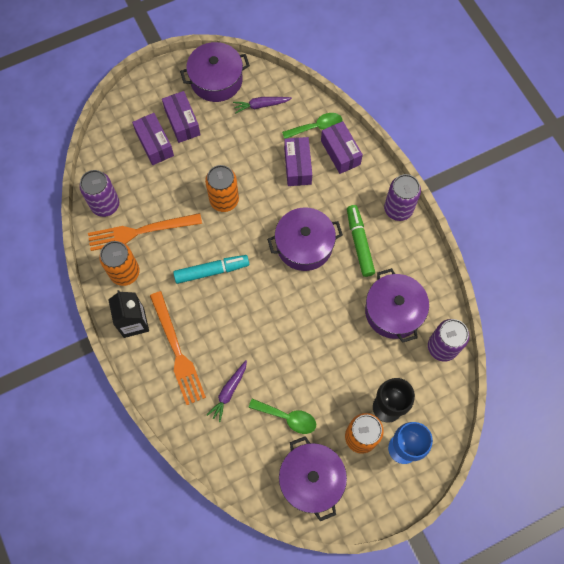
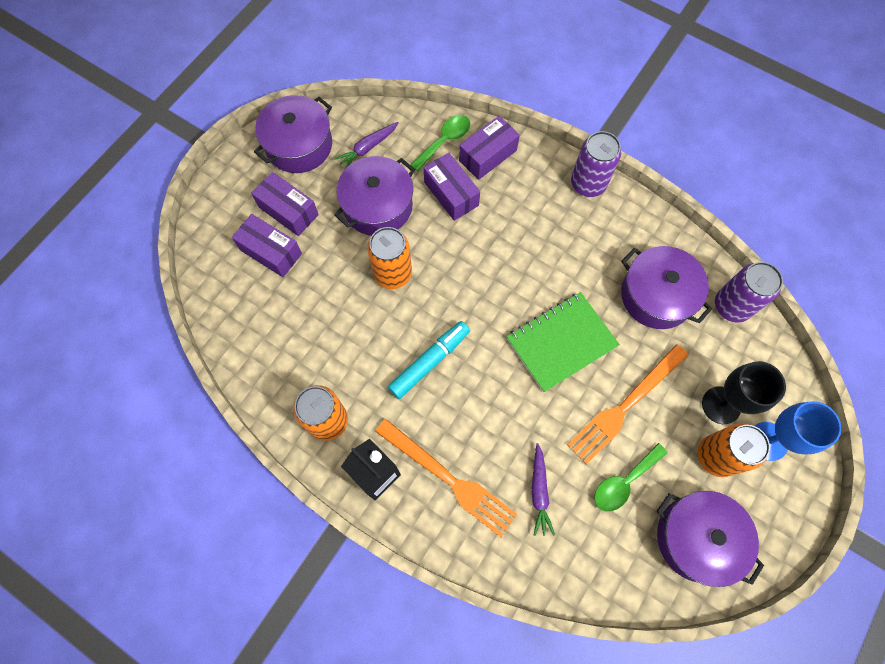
camera: 30 degrees left, 0 degrees up
(105, 205) = (254, 353): purple can -> none
(140, 231) = (316, 361): orange fork -> orange fork (625, 405)
(287, 417) = (624, 482): green spoon -> green spoon turned 150 degrees clockwise
(304, 245) = (514, 276): purple pot -> purple pot (377, 206)
(306, 306) = (561, 342): none -> green notebook
(340, 152) = (487, 155): purple box -> purple box turned 75 degrees counterclockwise
(359, 243) = (572, 241): green marker -> none

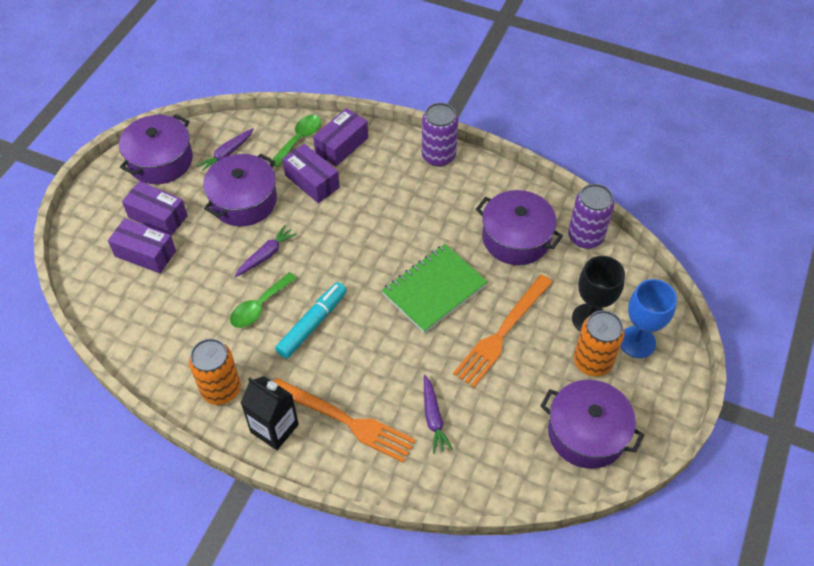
camera: 10 degrees left, 15 degrees down
(392, 273) = (266, 255): orange can -> purple carrot
(624, 482) = (511, 397): green spoon -> green spoon (259, 306)

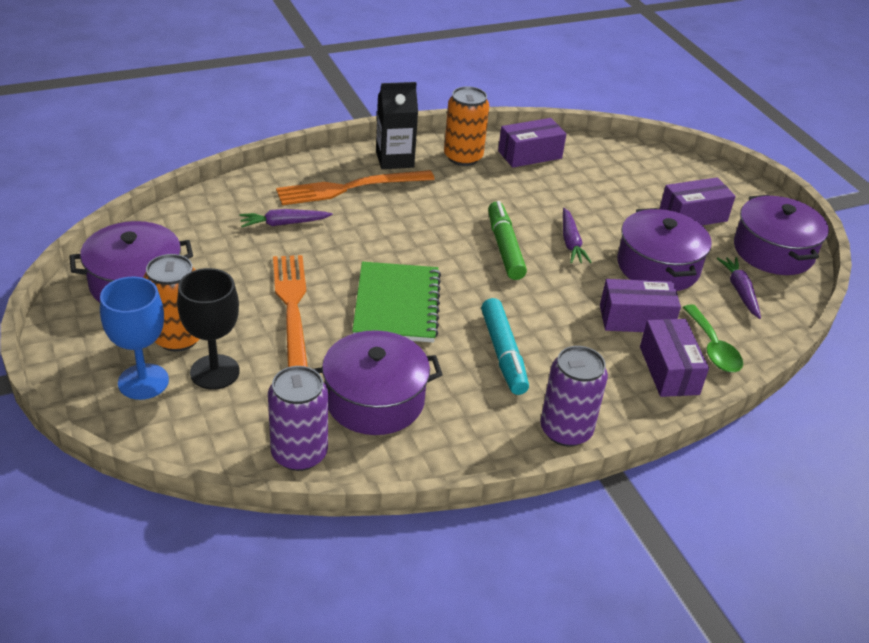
camera: 130 degrees right, 15 degrees down
(145, 253) = (653, 191): purple box -> purple box (530, 155)
(259, 306) = (517, 210): green spoon -> none
(312, 282) = (504, 247): none -> green marker
(312, 324) = (460, 223): turquoise marker -> turquoise marker (503, 353)
(433, 418) = (284, 223): purple carrot -> purple carrot turned 45 degrees counterclockwise

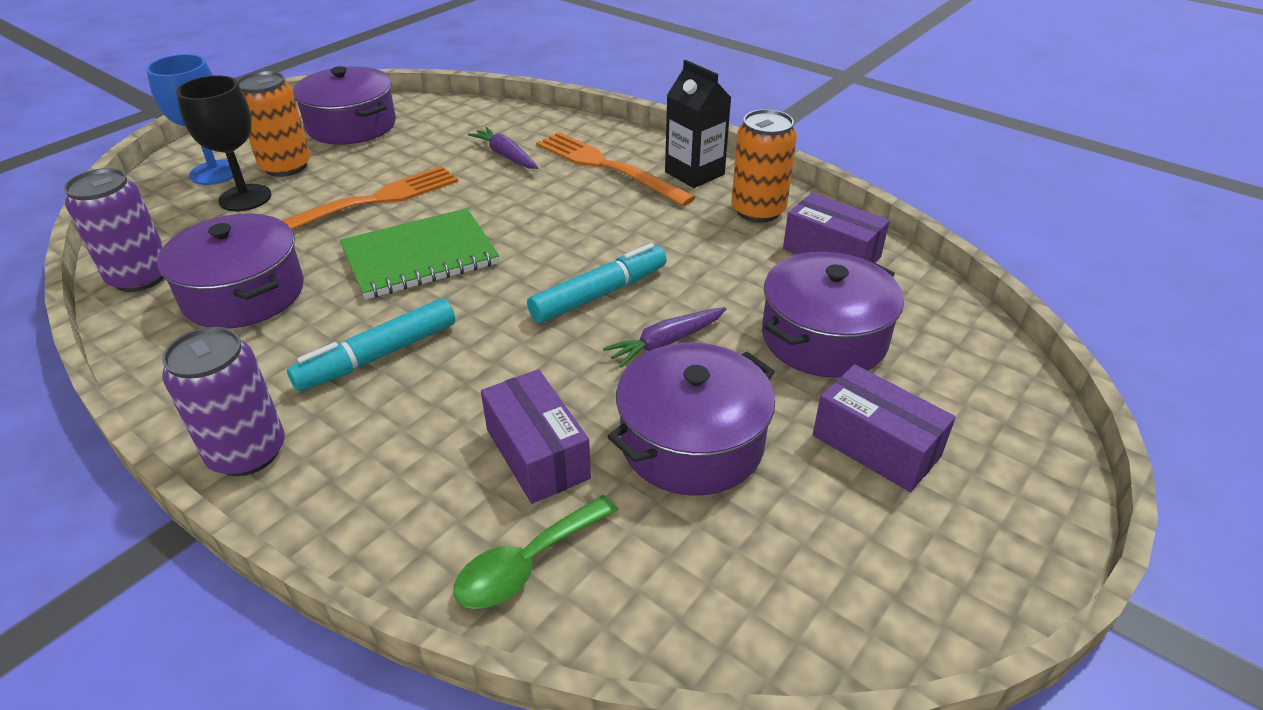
camera: 65 degrees right, 0 degrees up
(504, 247) = (599, 294): green marker -> turquoise marker
(669, 370) = (435, 524): purple box -> none
(740, 291) = (716, 561): purple carrot -> none
(773, 251) = (888, 581): purple pot -> purple pot (824, 337)

